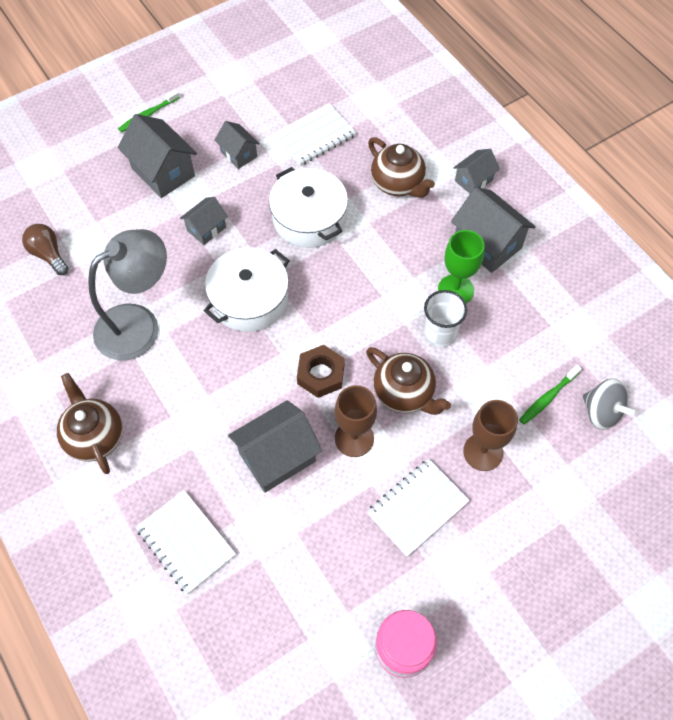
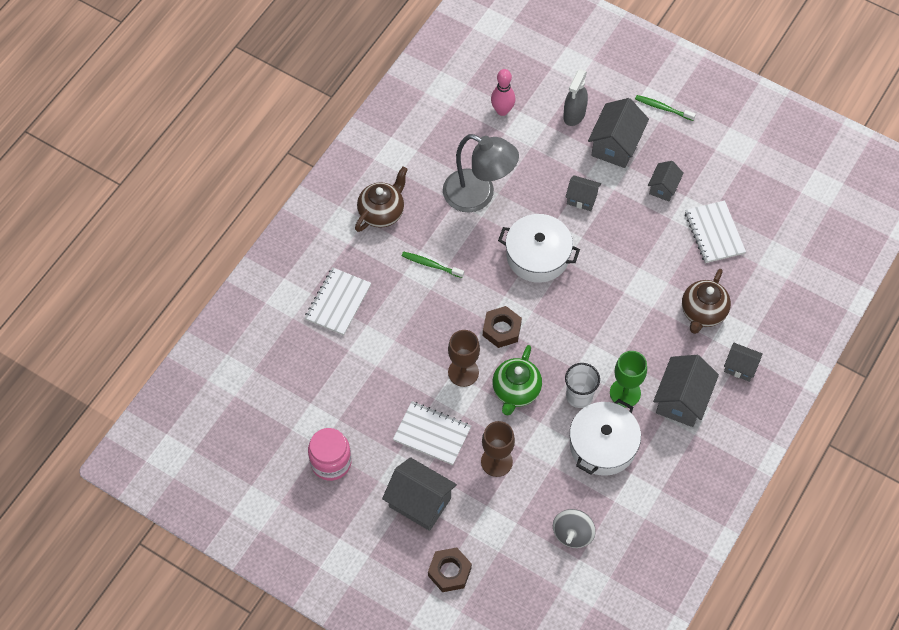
camera: 65 degrees right, 0 degrees up
(48, 254) = (502, 111): brown light bulb -> pink bowling pin
(101, 191) = (574, 114): none -> grey spray bottle
(277, 457) = (424, 329): grey house -> grey house (420, 502)
(309, 218) = (632, 263): white pot -> white pot (602, 445)
(315, 136) = (714, 233): white notebook -> white notebook turned 45 degrees clockwise
(404, 393) = (516, 391): brown teapot -> green teapot
(547, 398) = (565, 491): green toothbrush -> green toothbrush (431, 265)
(603, 565) = (449, 572): none -> brown nut

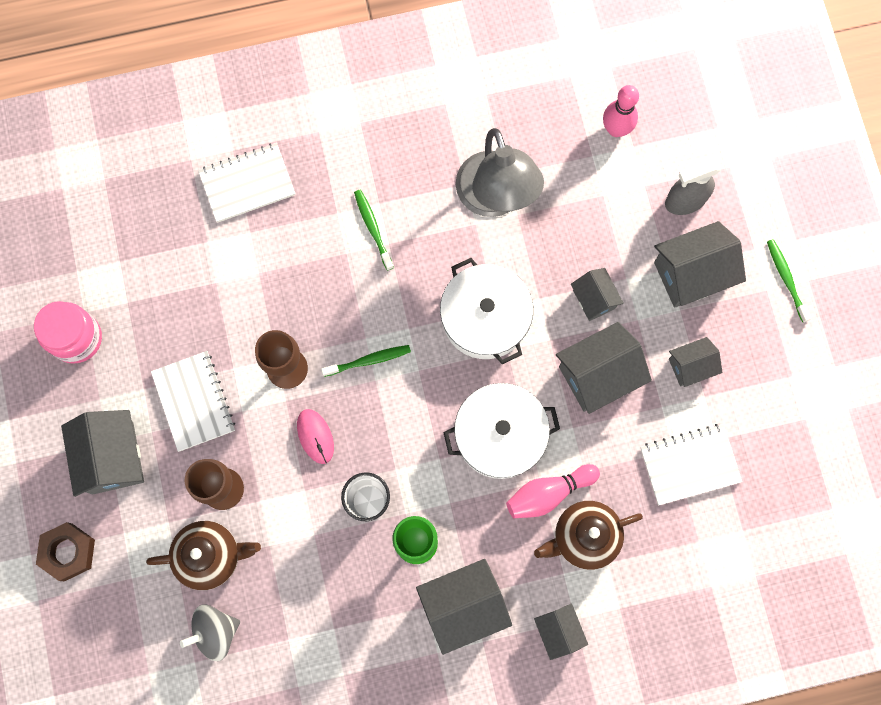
camera: 45 degrees right, 15 degrees up
(382, 212) = (384, 129): brown teapot -> brown teapot (210, 556)
(501, 329) = (369, 360): brown nut -> green toothbrush
(516, 391) = (315, 436): green teapot -> pink mouse
(602, 445) = (338, 573): white pot -> white pot (500, 435)
(624, 232) = (598, 375): none -> grey house
(663, 308) = (548, 493): none -> pink bowling pin
(714, 233) = (689, 465): white notebook -> white notebook turned 45 degrees clockwise

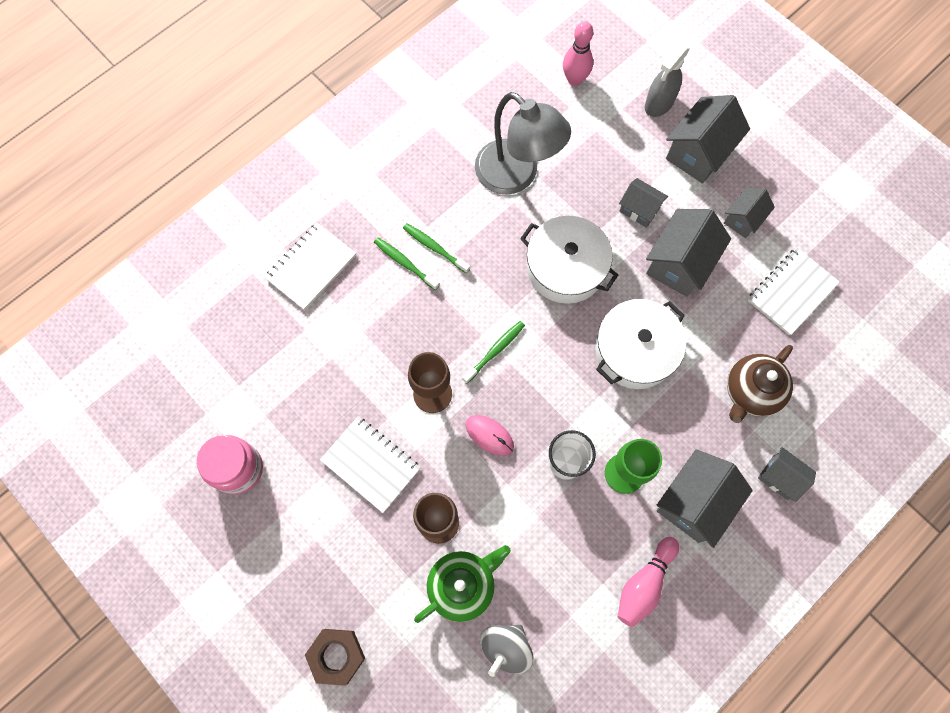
camera: 30 degrees left, 5 degrees down
(113, 457) = (328, 551): grey house -> none
(210, 556) = (462, 585): brown teapot -> green teapot
(548, 493) = (701, 374): pink bowling pin -> pink bowling pin (644, 584)
(786, 279) = (768, 120): green toothbrush -> green toothbrush (405, 263)

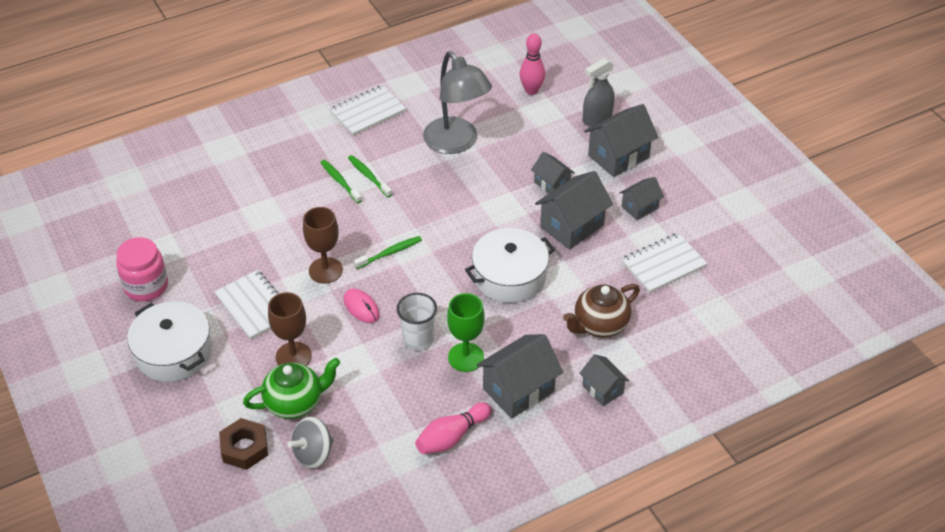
camera: 15 degrees right, 25 degrees down
(311, 267) = (263, 169): white notebook -> white notebook (368, 112)
(336, 656) = (169, 427): brown nut -> brown nut (244, 448)
(565, 268) = (473, 210): white pot -> white pot (174, 352)

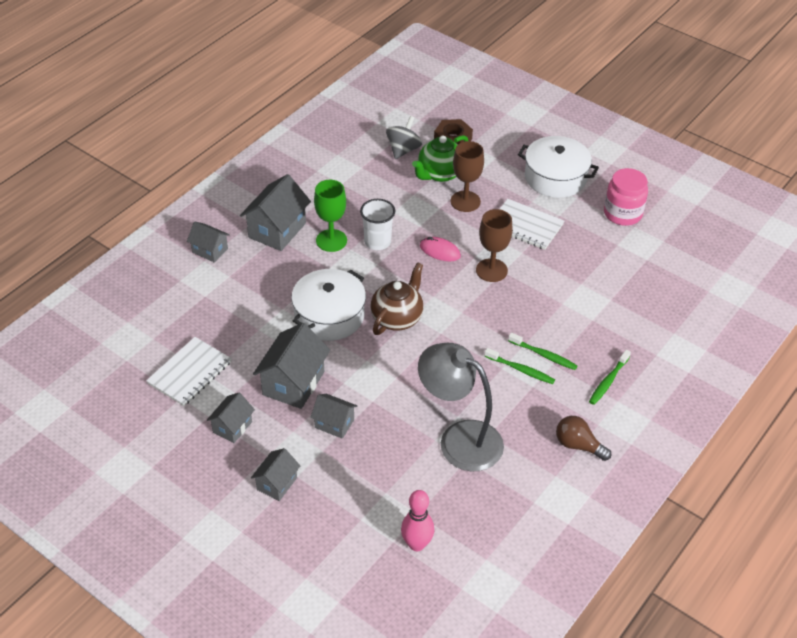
camera: 155 degrees right, 0 degrees up
(368, 112) = (578, 445): white notebook -> brown light bulb
(390, 253) = (448, 302): green toothbrush -> green toothbrush (608, 381)
(451, 437) = (312, 186): pink bowling pin -> none
(597, 118) = (321, 529): grey spray bottle -> none
(600, 325) = (230, 299): brown teapot -> brown teapot (397, 318)
(618, 156) = (277, 483): grey house -> grey house, size x0.58

